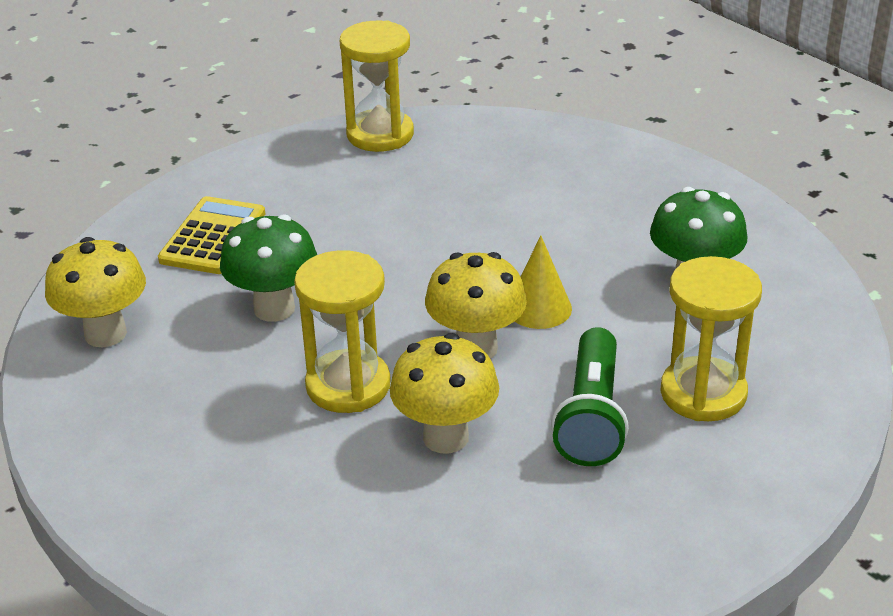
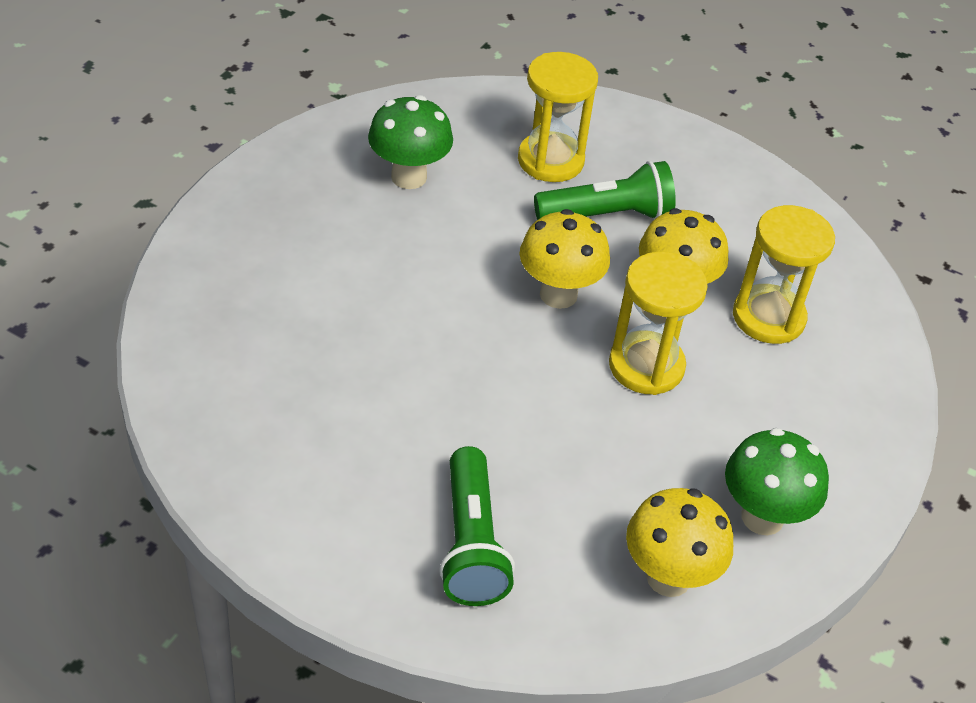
camera: 115 degrees left, 10 degrees up
(213, 237) = (471, 544): yellow calculator -> green flashlight
(274, 308) = (568, 450): green mushroom -> green mushroom (762, 517)
(380, 134) = (213, 450): yellow hourglass -> yellow hourglass (768, 317)
(539, 308) = (486, 264): yellow cone -> none

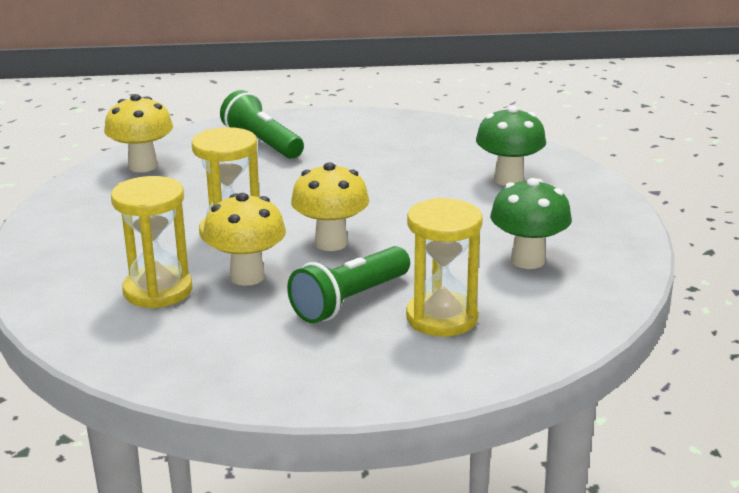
camera: 150 degrees right, 20 degrees down
(762, 517) = (99, 201): green mushroom -> green mushroom (508, 179)

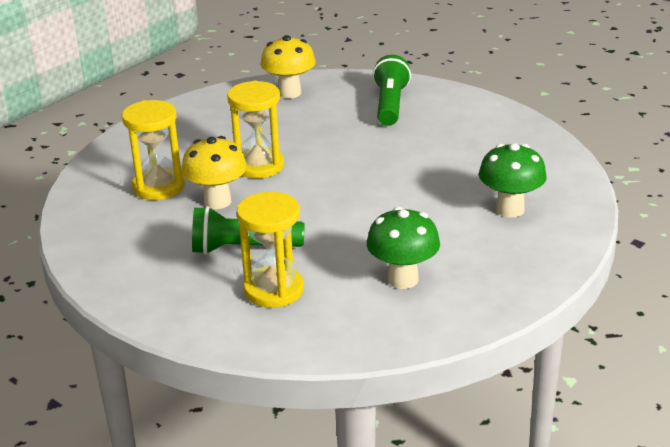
camera: 45 degrees right, 5 degrees up
(331, 243) = (303, 202): yellow mushroom -> none

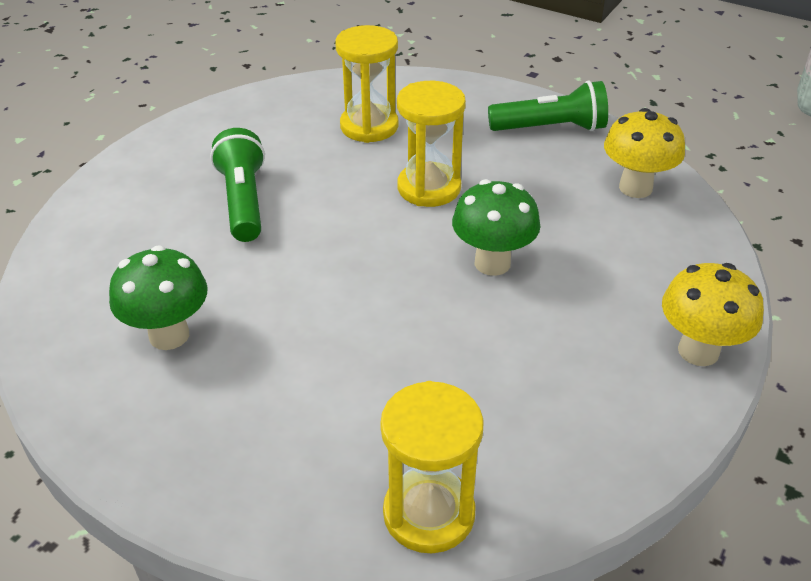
camera: 80 degrees right, 10 degrees up
(217, 201) = (342, 169): yellow mushroom -> yellow mushroom (698, 351)
(274, 290) = (160, 233): yellow hourglass -> yellow hourglass (429, 513)
(390, 105) = (640, 286): green flashlight -> green flashlight (551, 128)
(510, 209) = (345, 441): green mushroom -> green mushroom (492, 263)

